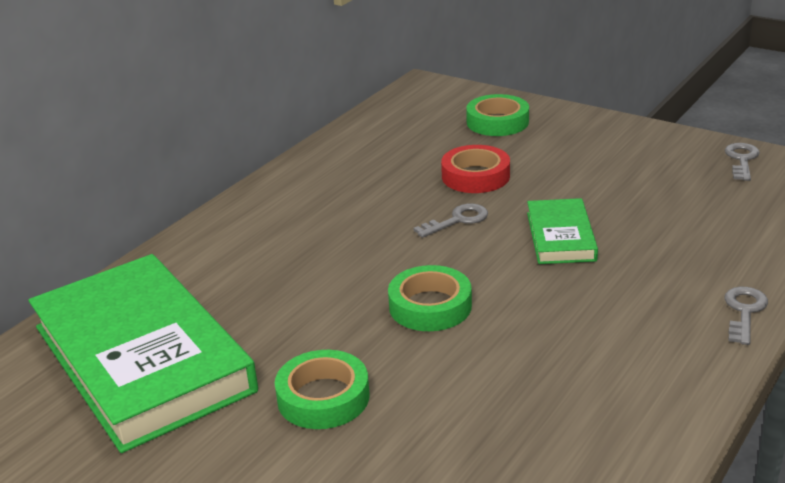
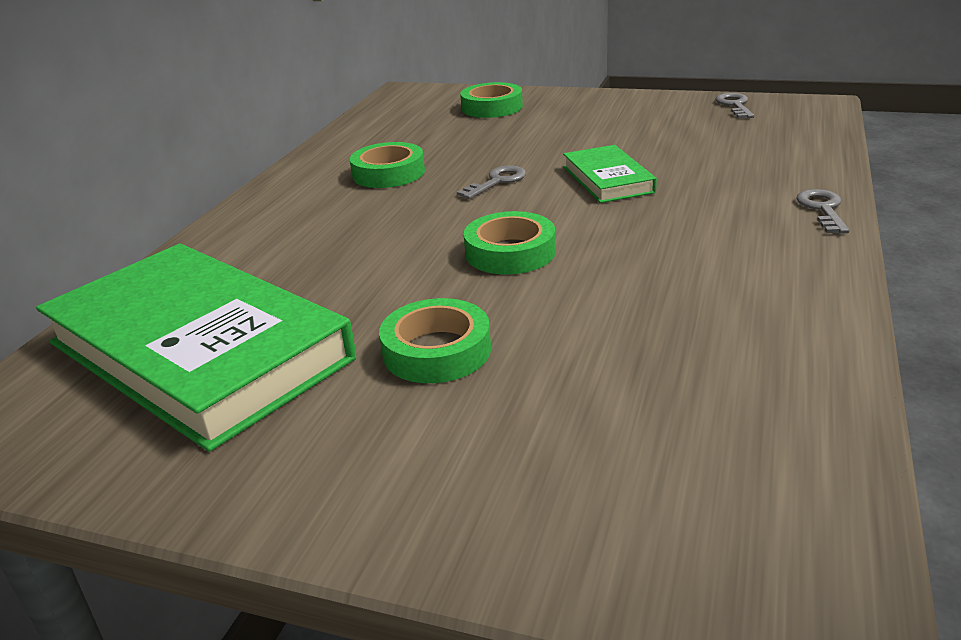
camera: 15 degrees left, 0 degrees up
(365, 192) = (388, 173): none -> green tape
(475, 176) = (495, 147): red tape -> none

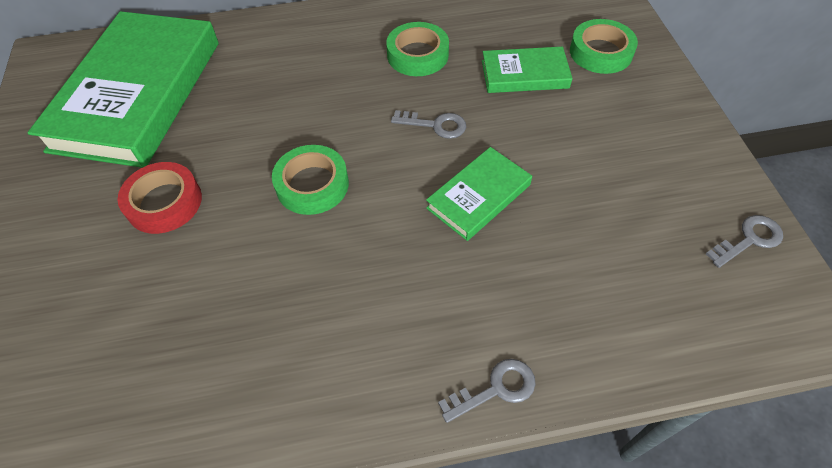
camera: 60 degrees right, 25 degrees up
(436, 351) = (164, 202): green tape -> red tape
(480, 136) = (524, 74): none -> green book

